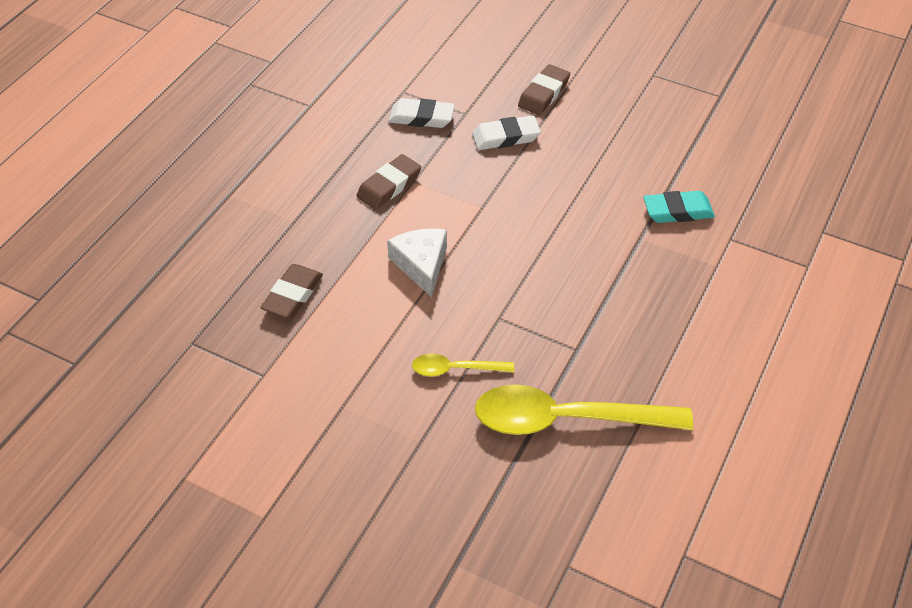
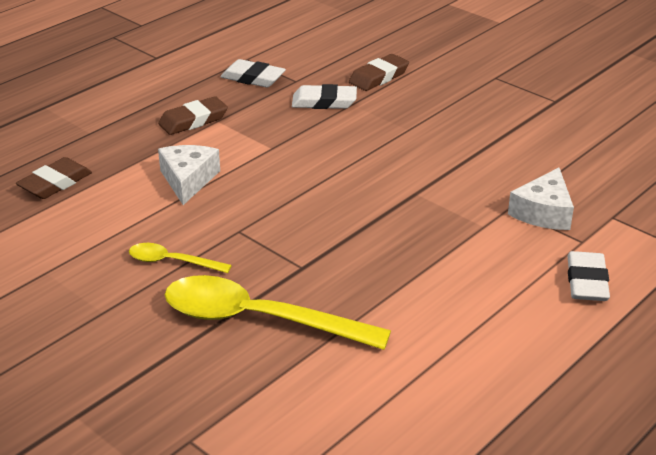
camera: 15 degrees right, 15 degrees down
(677, 211) = (465, 178): turquoise eraser -> none
(762, 238) = (543, 212): none -> white cheese
(829, 312) = (586, 281): none -> white eraser

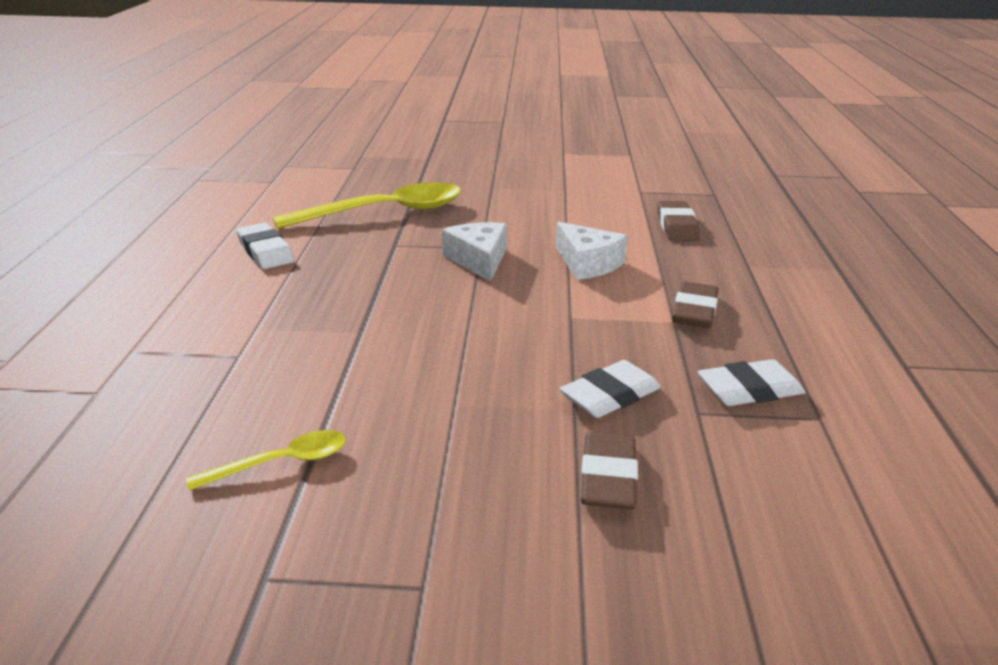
camera: 140 degrees right, 5 degrees down
(172, 262) = (496, 217): yellow spoon -> yellow spoon (282, 463)
(543, 212) = (192, 365): white cheese -> white cheese (479, 260)
(586, 281) = (114, 316): white eraser -> white eraser (265, 251)

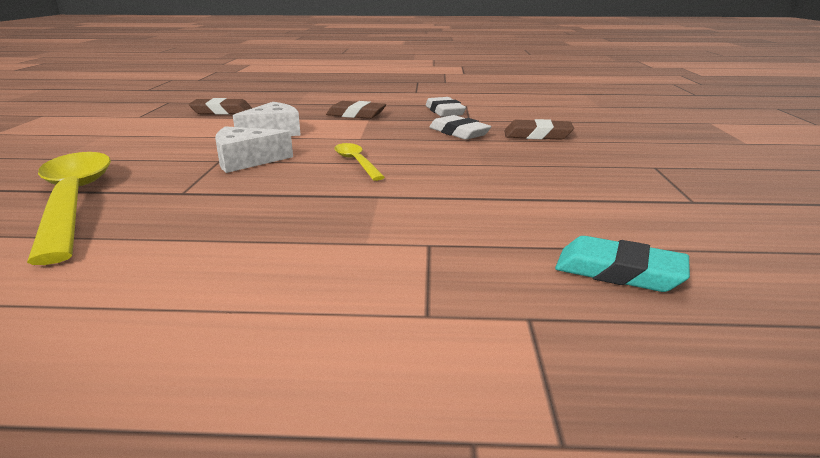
camera: 90 degrees left, 5 degrees down
(127, 453) = (618, 272): none -> turquoise eraser
(265, 251) = (143, 263): white eraser -> none
(282, 463) = (582, 207): yellow spoon -> yellow spoon (356, 162)

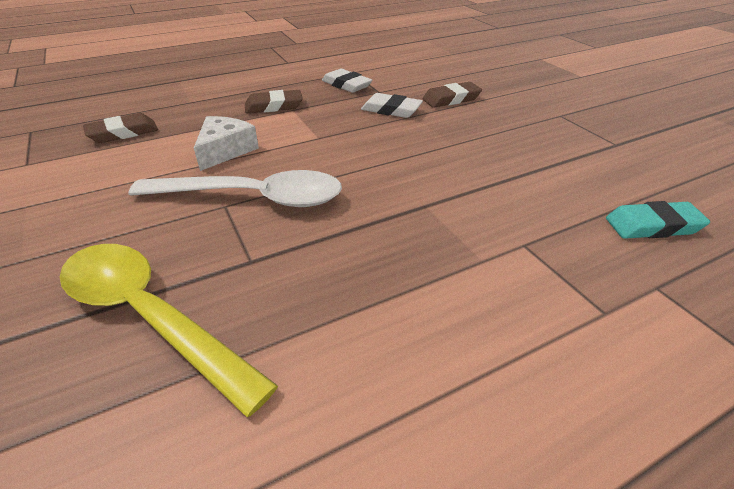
camera: 30 degrees left, 15 degrees up
(246, 160) = (253, 198): white cheese -> white spoon
(356, 162) = (357, 170): yellow spoon -> none

